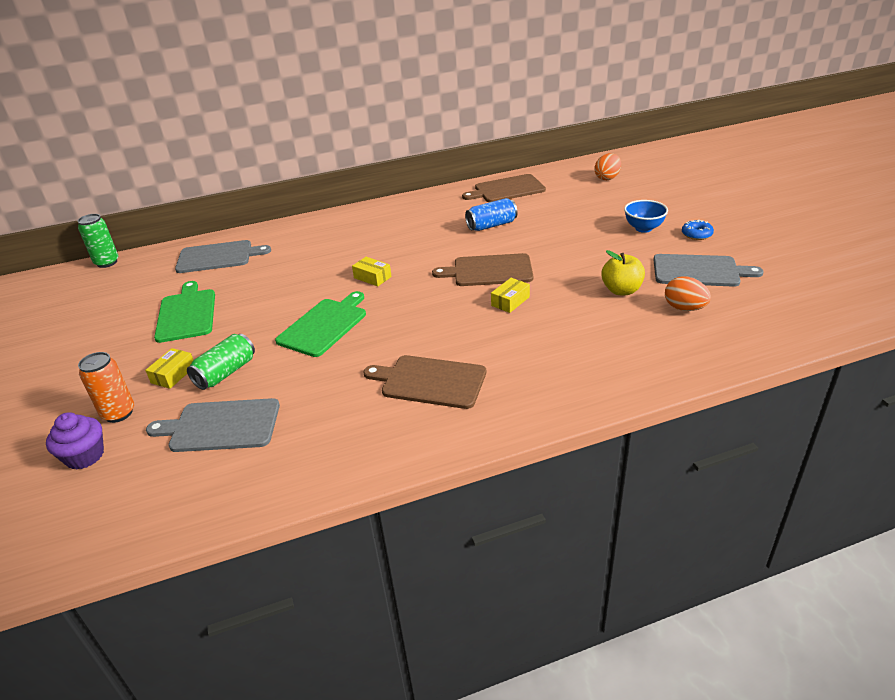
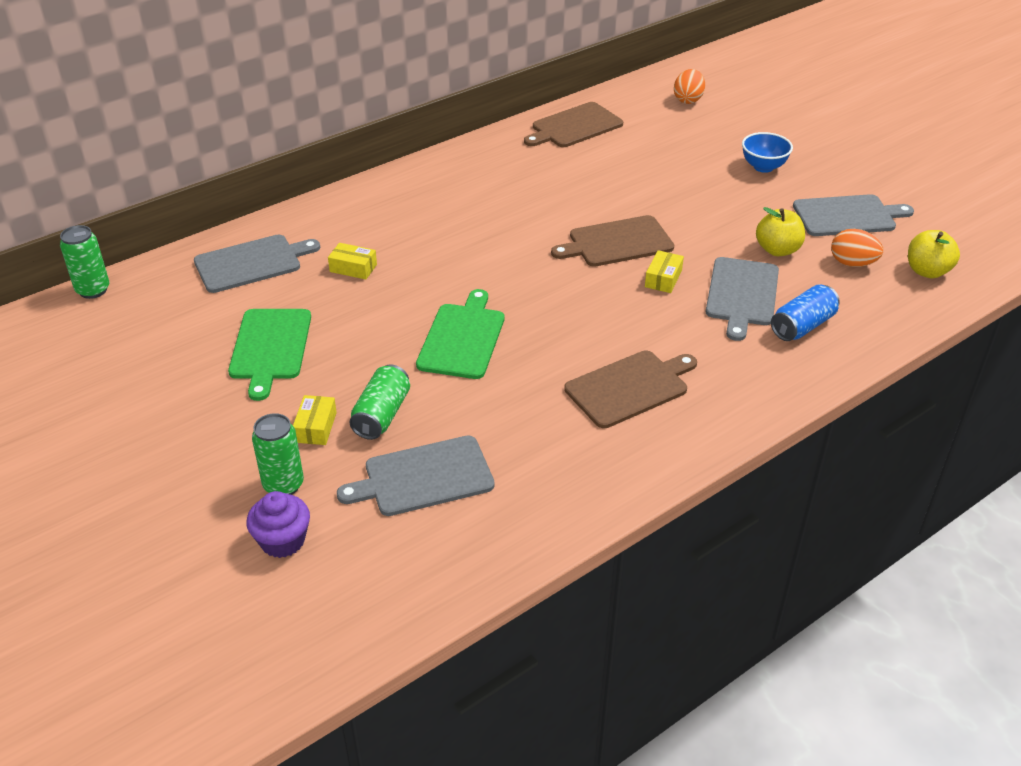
camera: 20 degrees left, 5 degrees up
(118, 413) = (283, 485): orange can -> green can
(186, 314) = (270, 347): green cutting board -> green cutting board turned 150 degrees counterclockwise
(372, 277) = (480, 268): yellow box -> yellow box (353, 268)
(430, 381) = (630, 387): brown cutting board -> brown cutting board turned 150 degrees clockwise
(491, 225) = (585, 180): blue can -> blue can (802, 326)
(570, 321) = (742, 294): none -> grey cutting board
(696, 234) = (824, 169): blue donut -> none
(754, 323) = (927, 271): none -> yellow apple

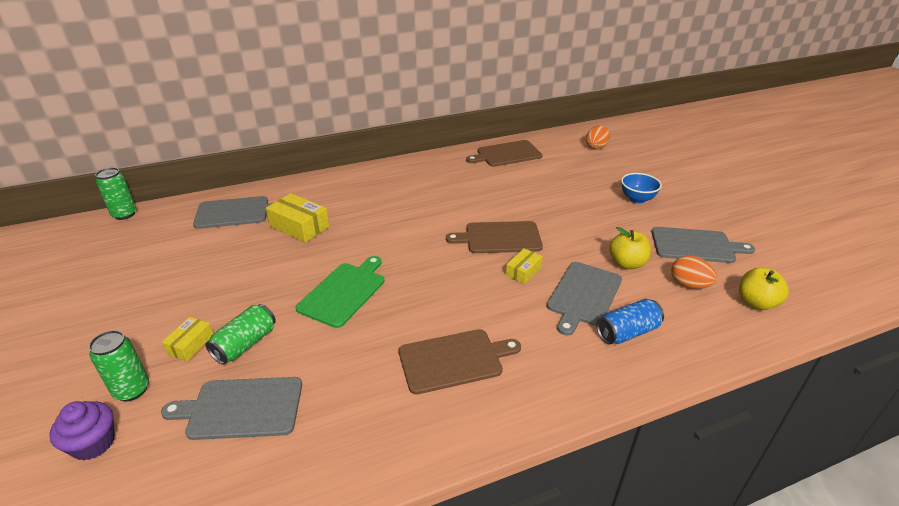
camera: 15 degrees right, 5 degrees down
(270, 347) = (204, 274): green cutting board -> none
(353, 268) = (299, 226): yellow box -> yellow box, size x1.69

